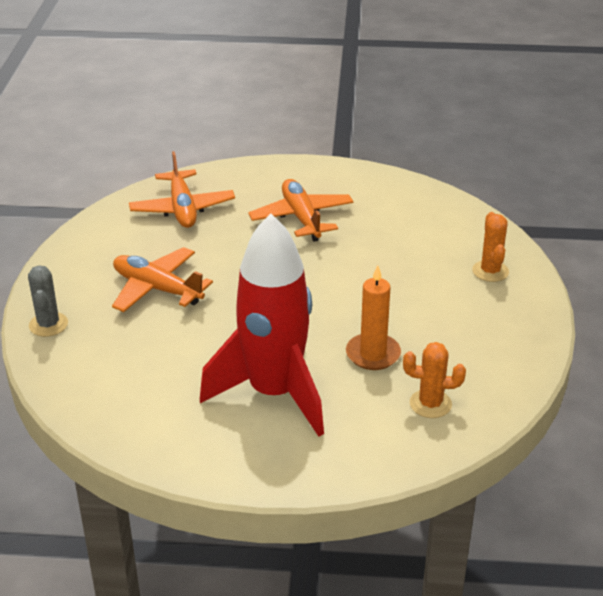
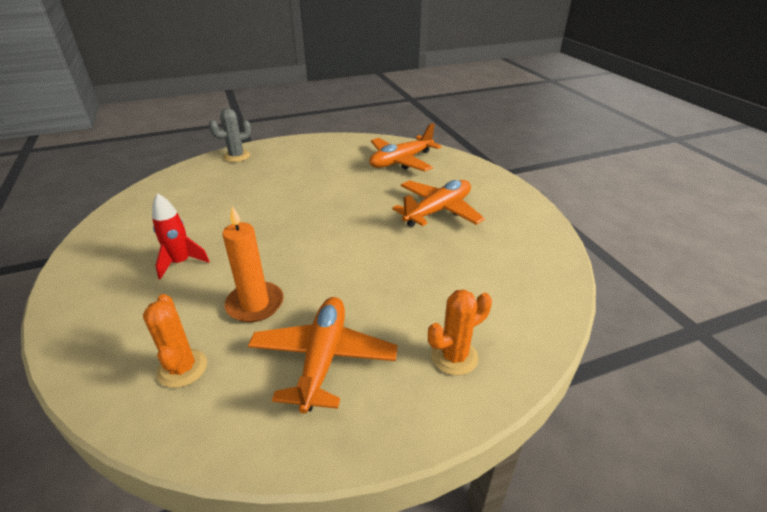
camera: 65 degrees right, 0 degrees up
(157, 289) = (296, 179): orange plane -> orange plane (323, 358)
(274, 393) = (181, 263): red rocket -> red rocket, size x0.42

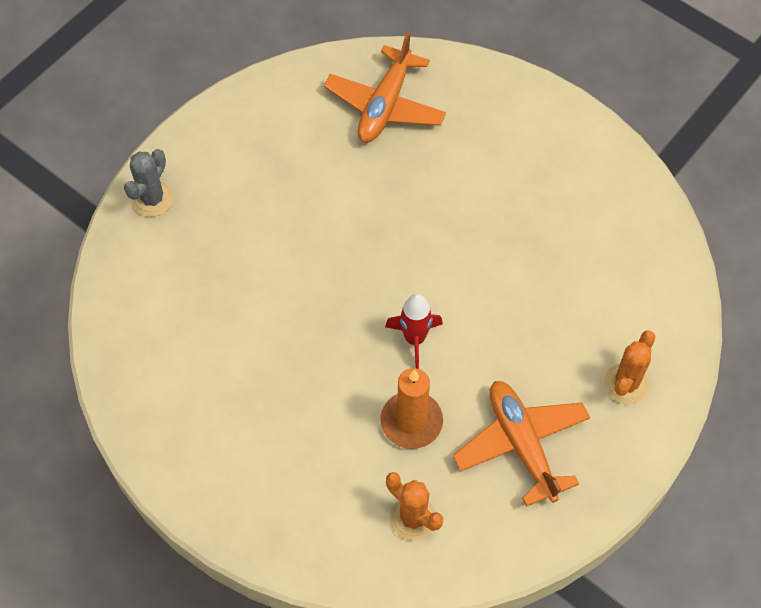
camera: 30 degrees left, 25 degrees up
(181, 263) = (283, 412): red rocket -> red rocket (414, 339)
(438, 211) = (494, 188): orange plane -> none

